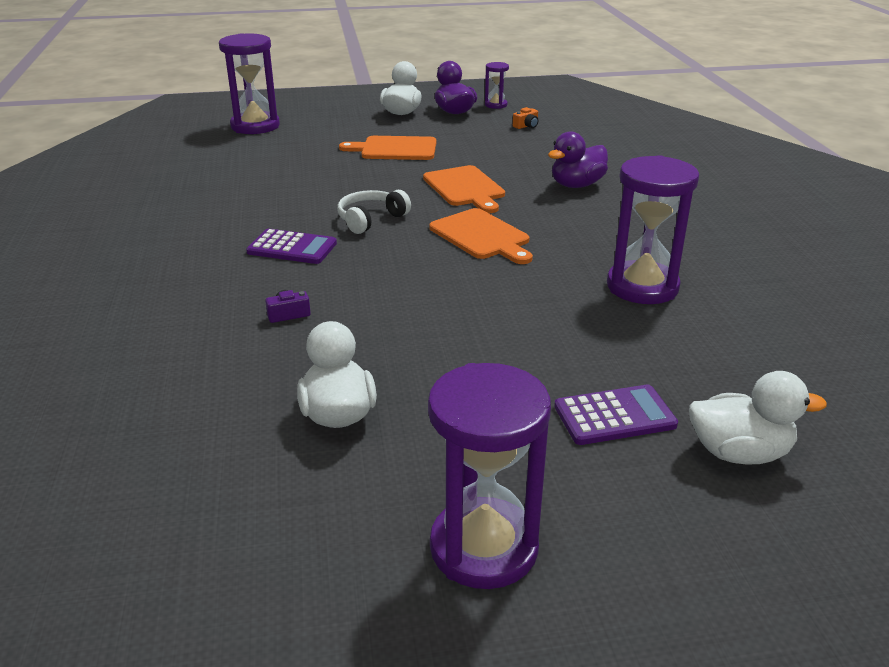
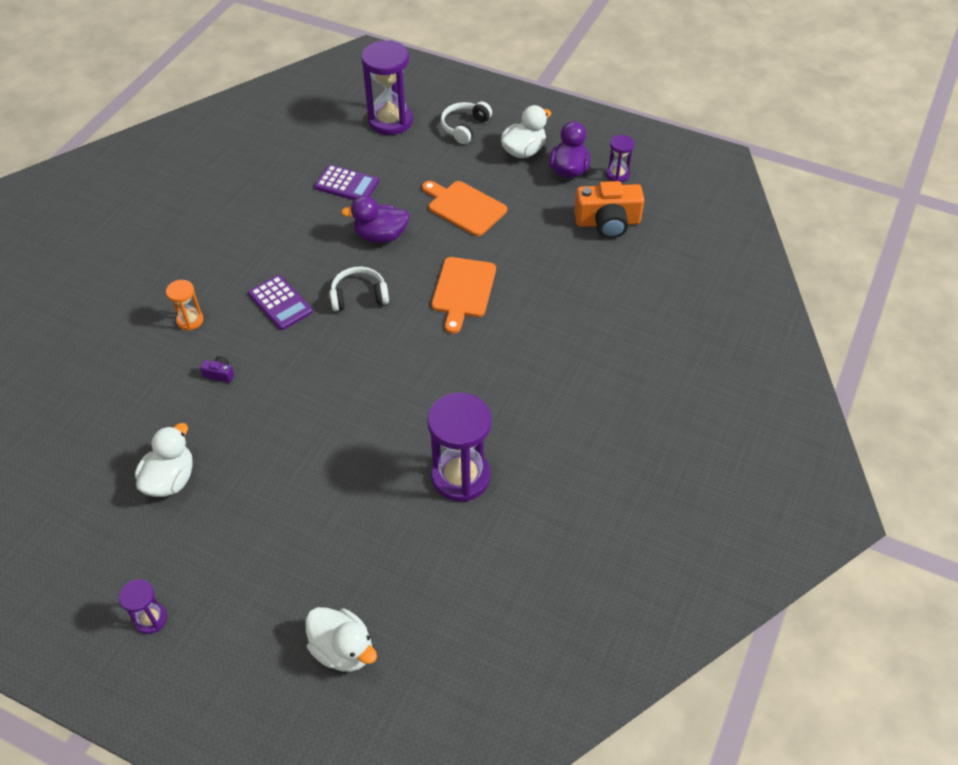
camera: 35 degrees right, 20 degrees up
(198, 291) = (190, 320): none -> orange hourglass
(331, 114) = (464, 127): none -> white headphones
(482, 236) = (414, 358): orange cutting board -> none
(484, 547) = (150, 619): purple hourglass -> purple hourglass, size x0.50
(526, 126) = (607, 222): orange camera -> orange camera, size x2.42
(576, 185) = (552, 331): purple duck -> purple duck (380, 236)
(614, 416) = (309, 577): purple calculator -> purple calculator (346, 184)

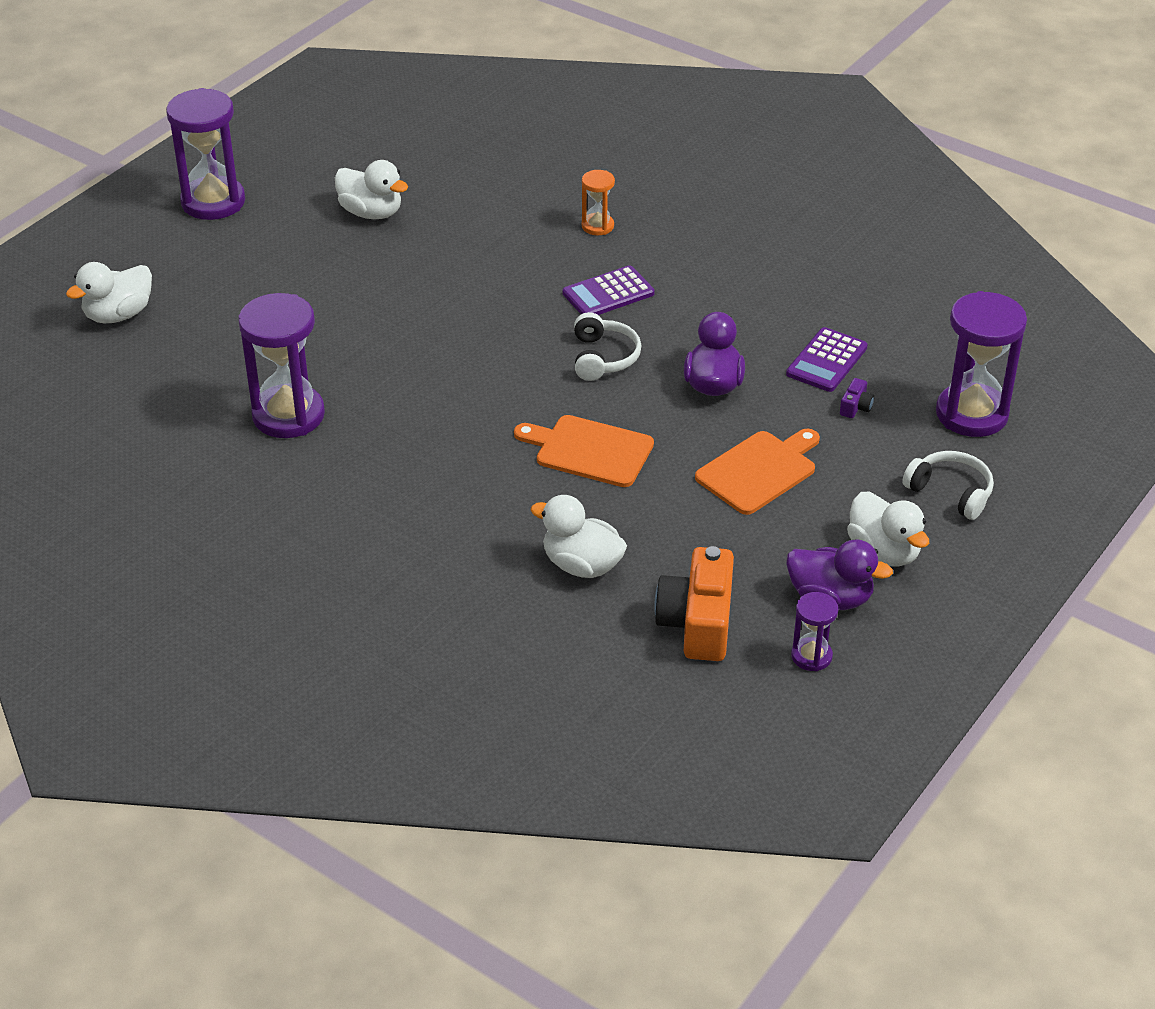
camera: 100 degrees right, 10 degrees down
(150, 619) = (213, 202): purple hourglass -> purple hourglass, size x1.99
(219, 374) = (507, 246): purple camera -> purple camera (855, 407)
(575, 280) = (582, 565): none -> white duck

